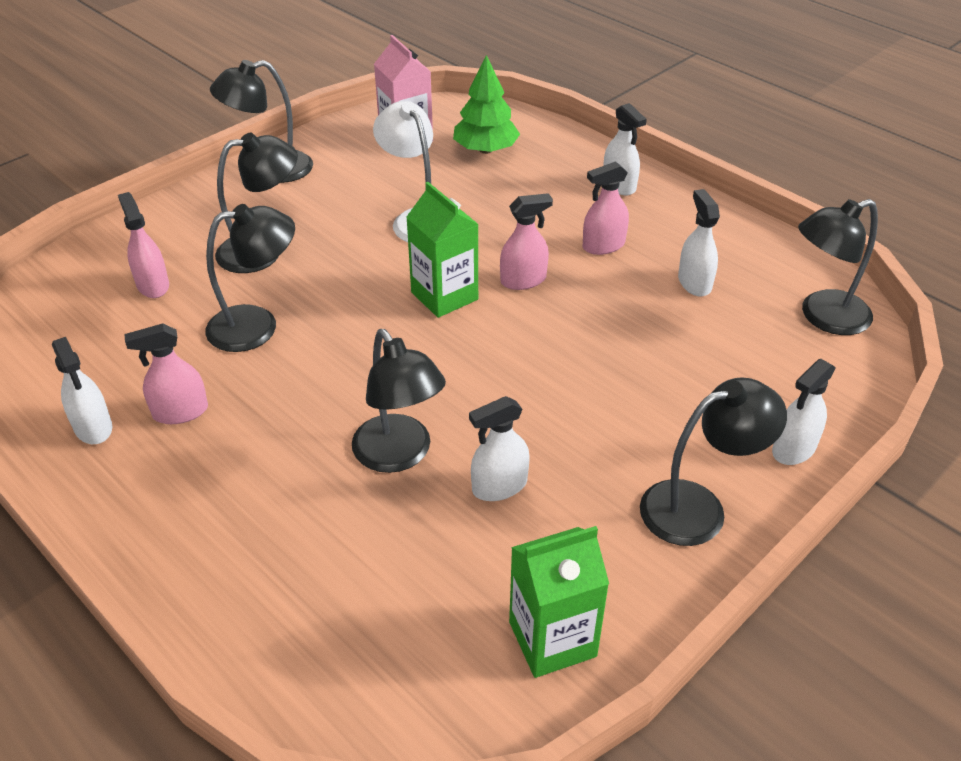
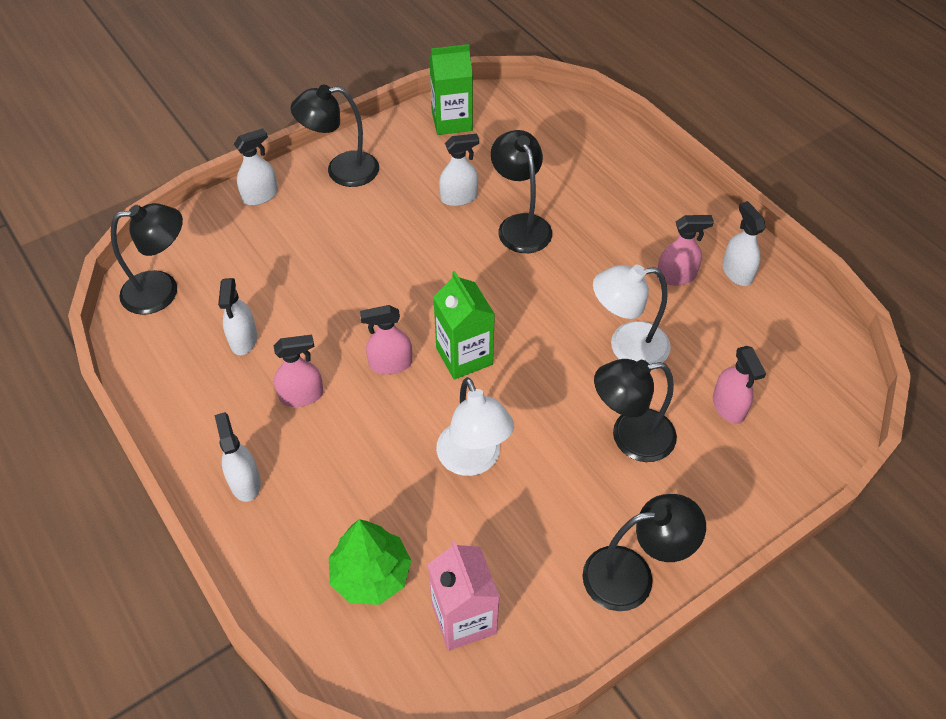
camera: 170 degrees left, 10 degrees up
(257, 326) = (627, 347): black lamp -> white lamp

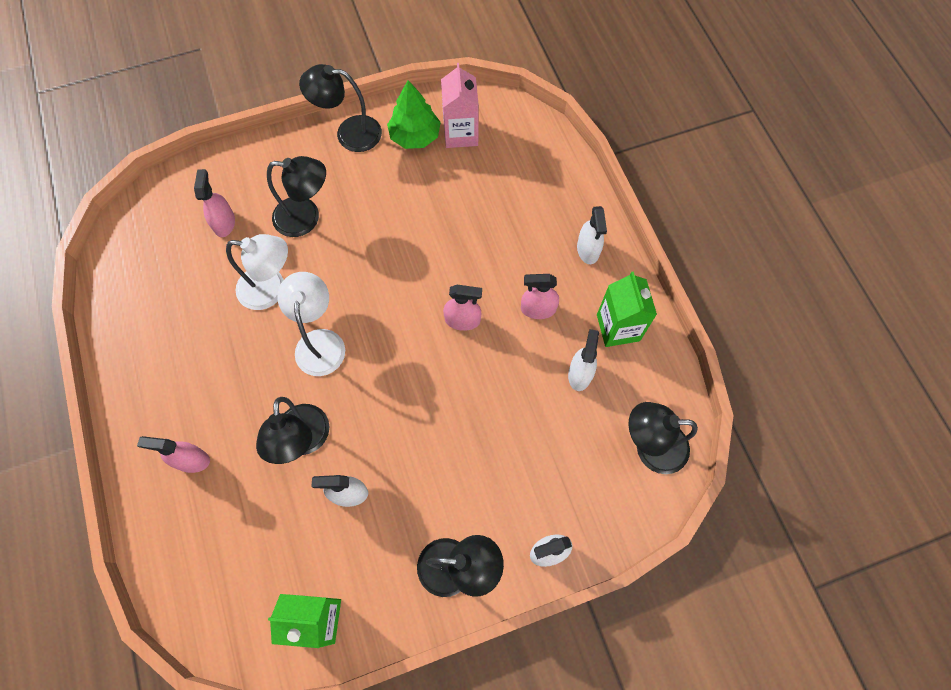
camera: 165 degrees left, 15 degrees up
(371, 575) = (511, 170): green tree -> green tree (415, 136)
(464, 356) = (402, 313): green carton -> green carton (618, 327)
(473, 460) = (423, 227): white lamp -> white lamp (320, 341)
(676, 276) = (195, 346): pink spray bottle -> pink spray bottle (191, 460)
(737, 272) = (142, 337): white spray bottle -> none

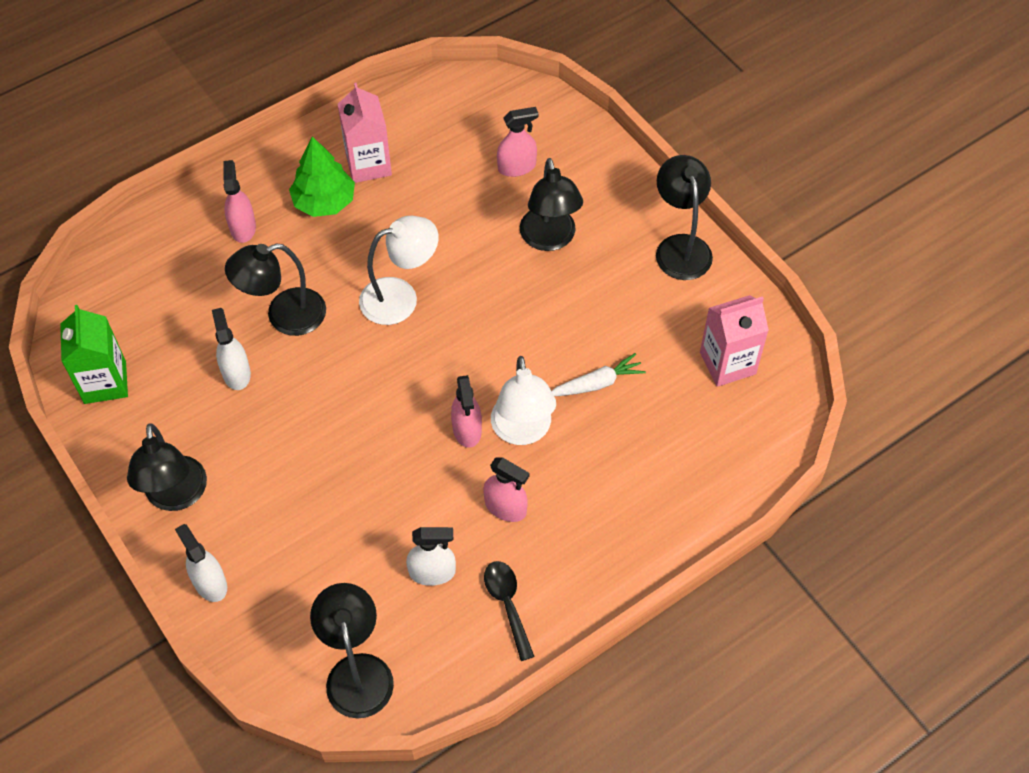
camera: 75 degrees right, 10 degrees down
(168, 337) = (368, 164): none -> pink carton
(271, 289) = (449, 234): white lamp -> white lamp (522, 431)
(415, 136) = (704, 315): green tree -> green tree (324, 202)
(450, 220) = (597, 383): none -> white carrot
(538, 309) = (505, 507): pink spray bottle -> pink spray bottle turned 135 degrees clockwise
(588, 250) = (607, 547): white spray bottle -> none
(618, 327) = (507, 604): green carton -> black spoon

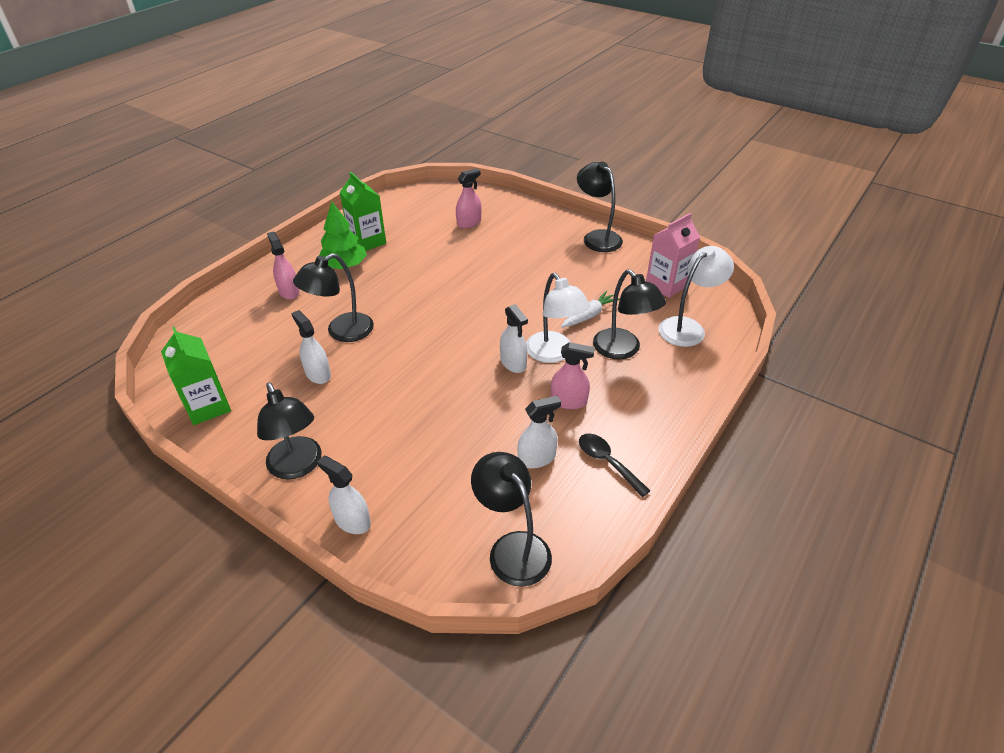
camera: 20 degrees left, 15 degrees down
(368, 164) = (367, 241): pink carton -> green carton
(400, 297) = (424, 302): white lamp -> white lamp (688, 327)
(467, 429) = (513, 363): pink spray bottle -> white spray bottle
(550, 239) = (511, 251): black lamp -> black lamp (622, 350)

